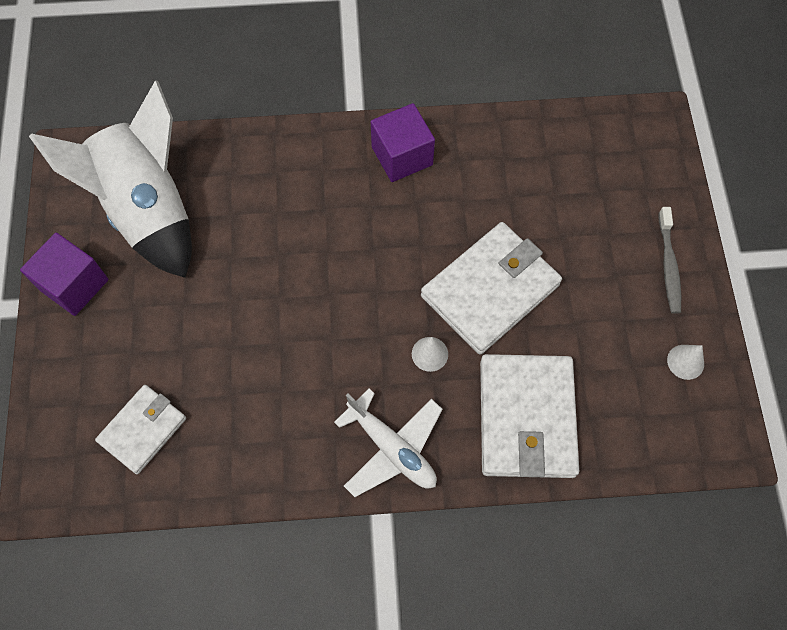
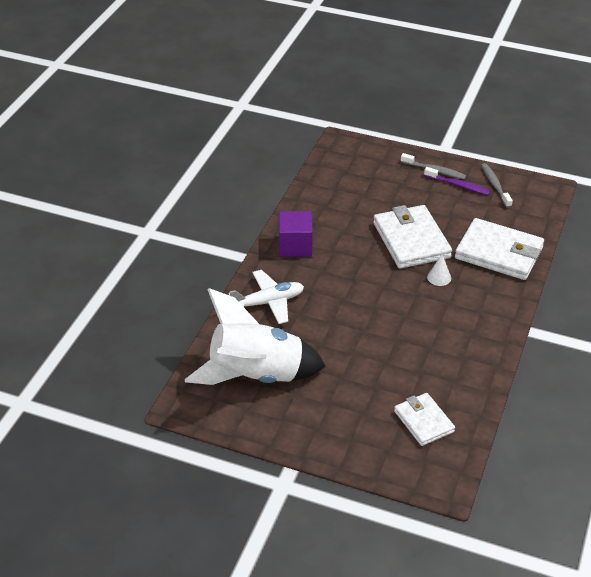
camera: 65 degrees left, 25 degrees down
(74, 285) = (293, 430): purple cube -> none
(392, 448) = (491, 311): white plane -> white plane (268, 302)
(653, 309) = (458, 185): none -> purple toothbrush
(685, 362) = (495, 185): white cone -> grey toothbrush

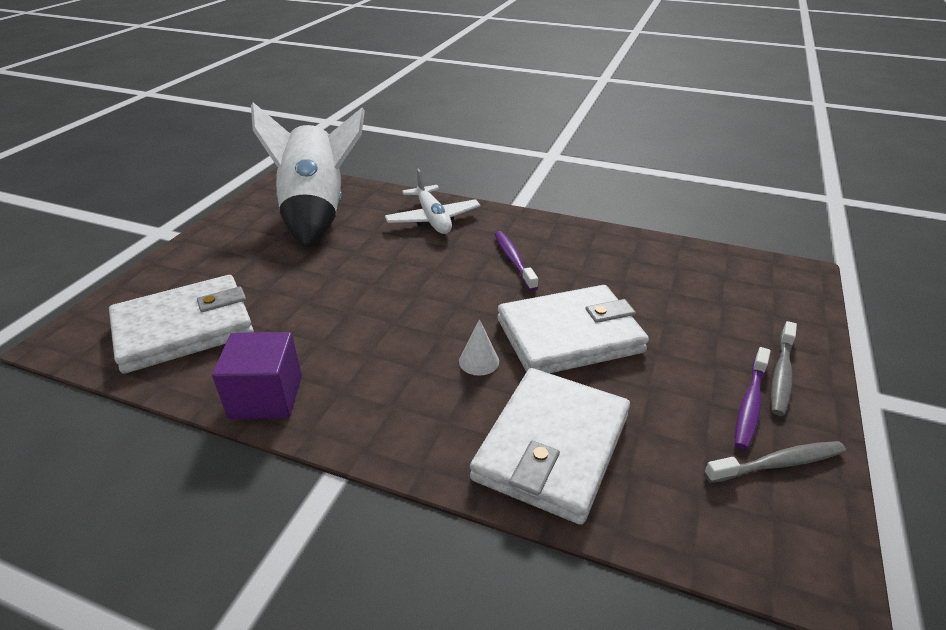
camera: 90 degrees right, 5 degrees down
(295, 246) = (539, 235): purple cube -> purple cube (266, 397)
(329, 260) = (513, 260): none -> purple toothbrush
(423, 421) = (184, 328): white wallet -> white wallet, size x1.67

